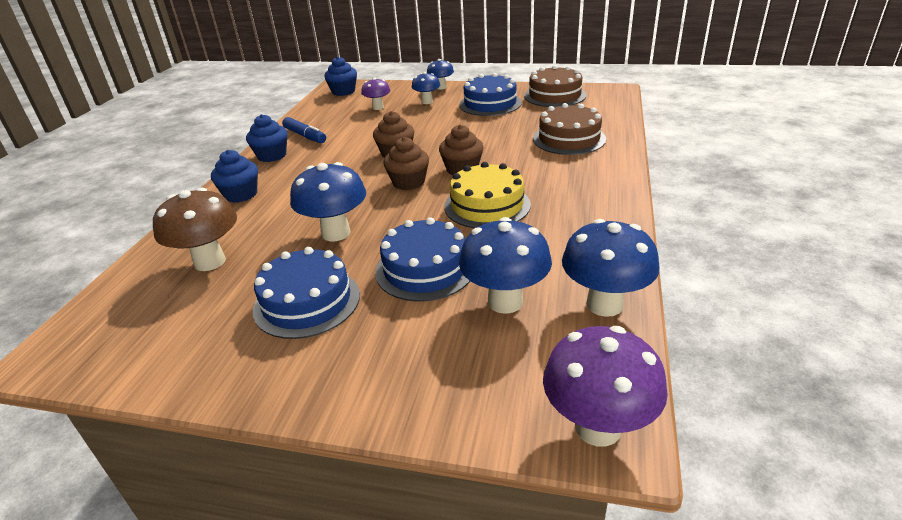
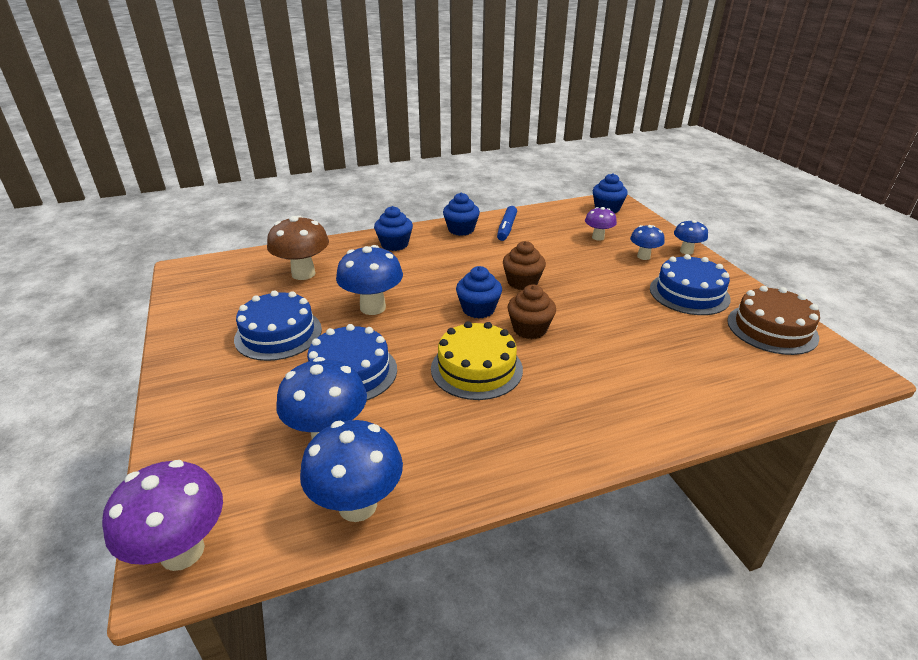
camera: 55 degrees right, 0 degrees up
(408, 182) = (478, 309): brown cupcake -> blue cupcake
(569, 139) = (671, 376): brown cake -> none

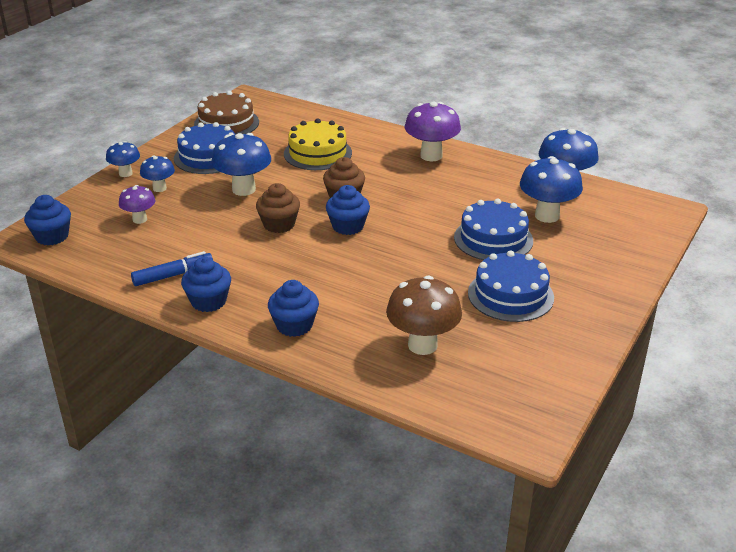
camera: 130 degrees left, 0 degrees up
(182, 551) = (661, 212): purple mushroom -> purple mushroom (431, 156)
(373, 307) = (414, 273): blue mushroom -> blue mushroom (244, 189)
(476, 368) = (417, 198): yellow cake -> yellow cake (317, 153)

